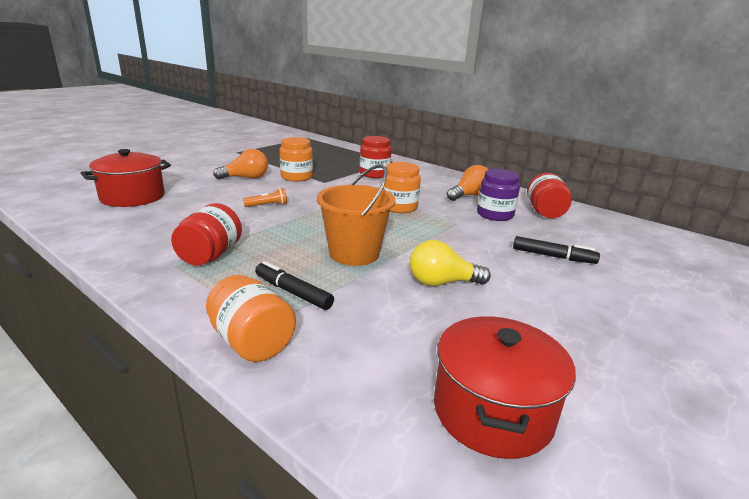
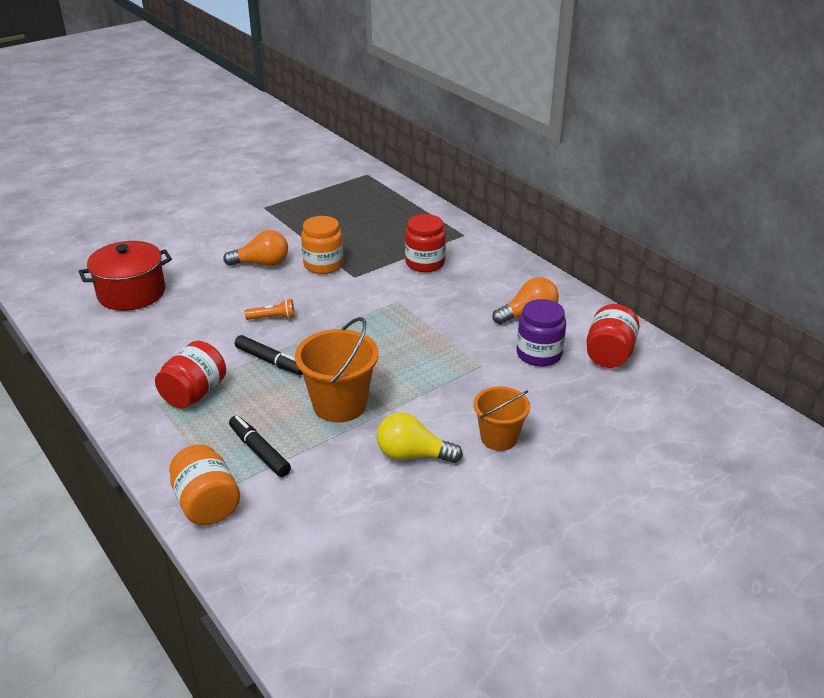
camera: 15 degrees right, 10 degrees up
(399, 207) = (426, 331): orange jar -> none
(492, 411) = (378, 598): red pot -> none
(506, 265) = (499, 438): none -> orange bucket
(553, 256) = (563, 430): black marker -> black marker (270, 361)

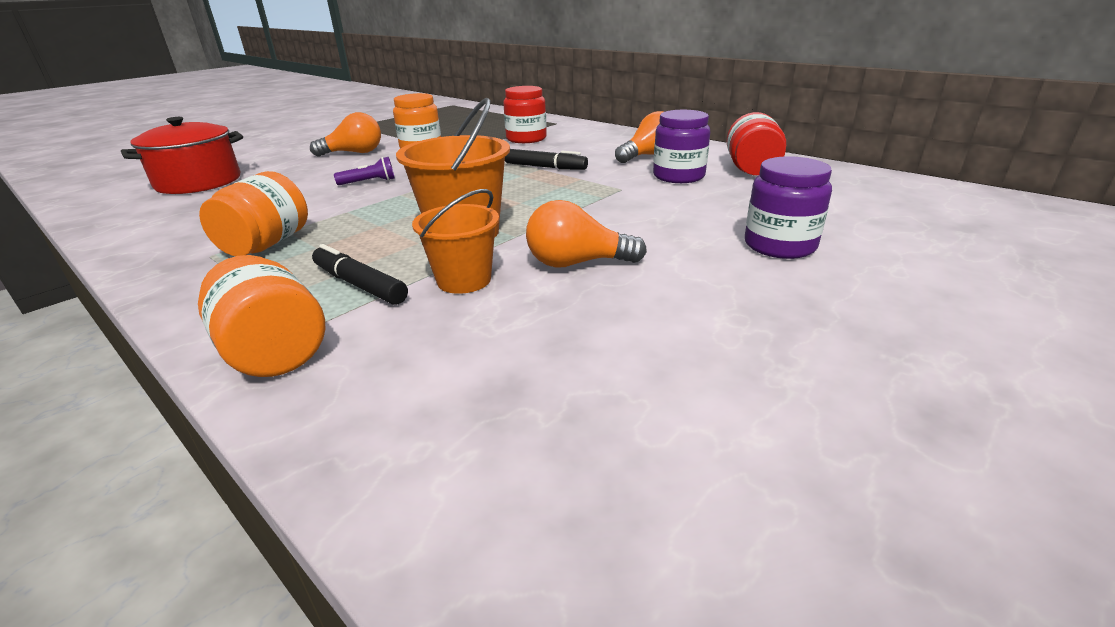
camera: 10 degrees left, 5 degrees down
(194, 393) = (266, 244): red jar -> orange jar
(270, 361) = (368, 210): black marker -> black marker (545, 167)
(273, 318) = (369, 182): orange flashlight -> purple flashlight
(412, 455) = (577, 263): yellow light bulb -> orange light bulb
(499, 438) = (678, 237): orange bucket -> orange bucket (464, 280)
(569, 462) = (779, 245): none -> purple jar

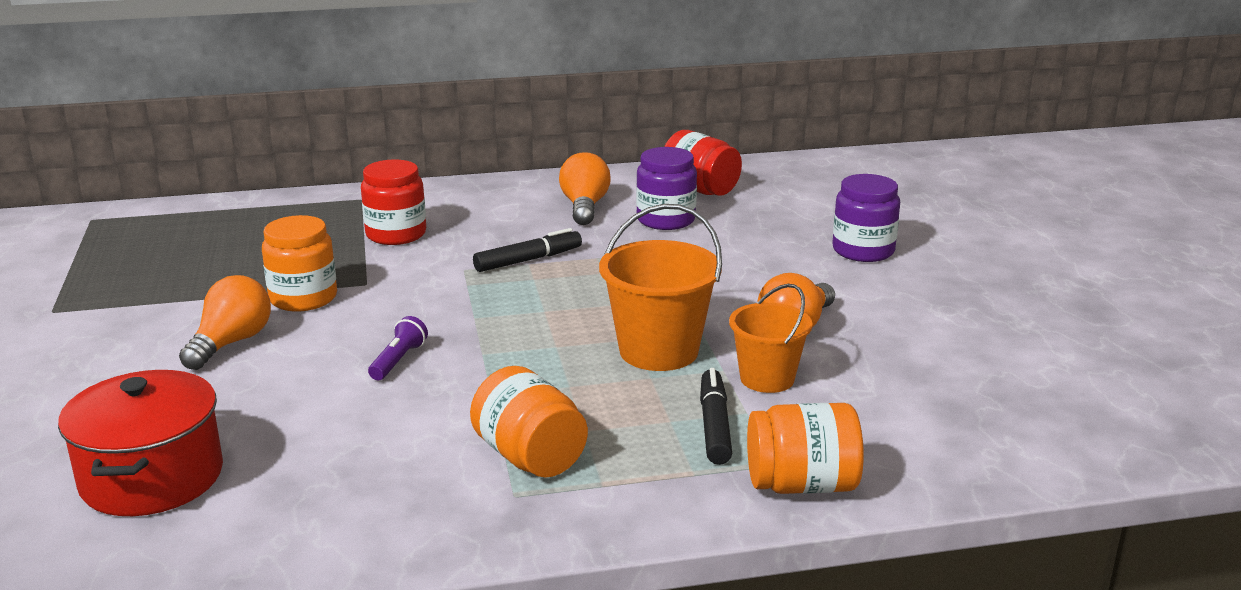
camera: 55 degrees left, 5 degrees down
(359, 285) = (714, 425): black marker -> black marker turned 105 degrees clockwise

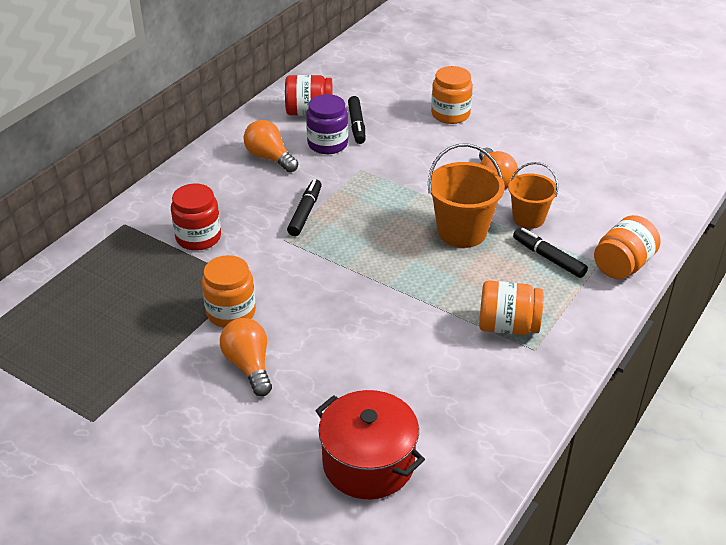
camera: 45 degrees left, 15 degrees up
(398, 361) = (357, 316): purple flashlight -> none
(730, 218) = (357, 125): none -> black marker
(863, 251) = (450, 114): purple jar -> orange jar

